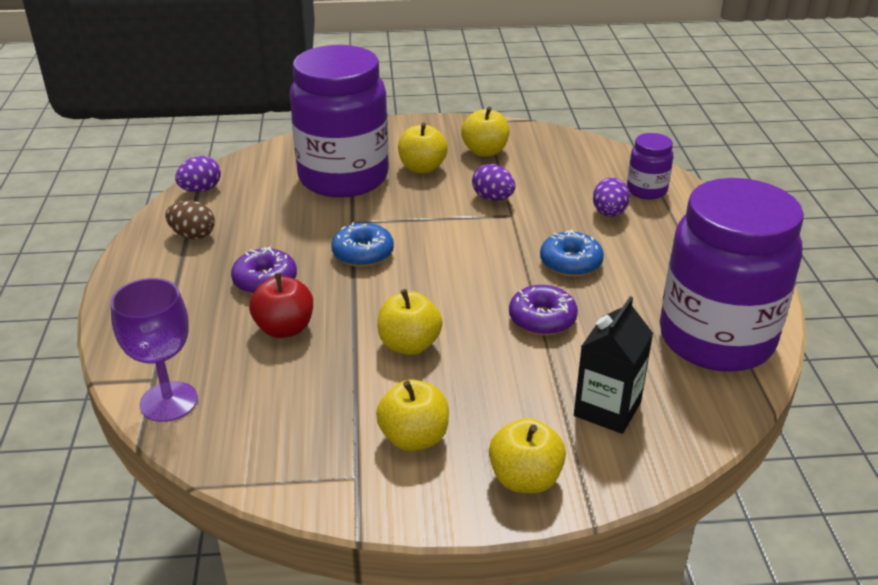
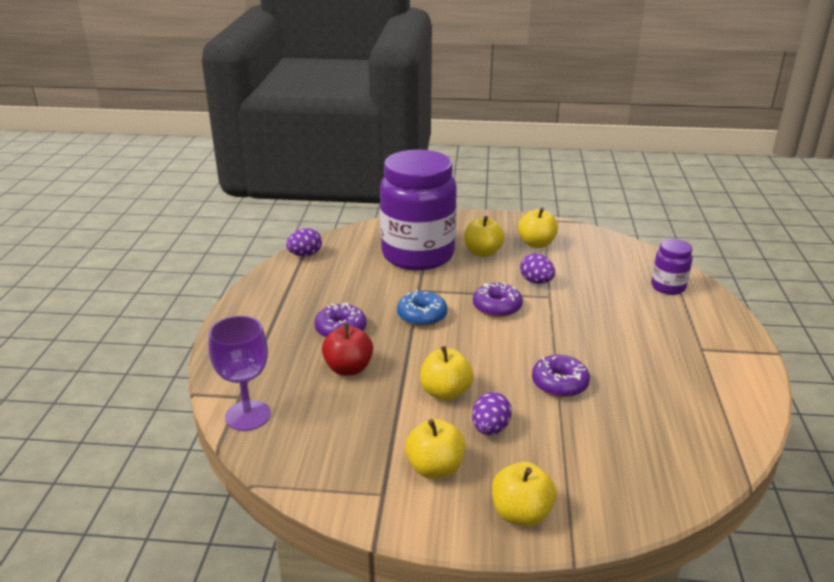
camera: 10 degrees right, 5 degrees down
(193, 235) = (292, 289): brown egg -> none
(451, 234) = (497, 307): none -> purple donut
(570, 263) = (592, 340): blue donut -> none
(607, 409) = (602, 464): black carton -> none
(609, 213) = (632, 303): purple egg -> purple egg (490, 428)
(716, 339) = (708, 417): purple jar -> none

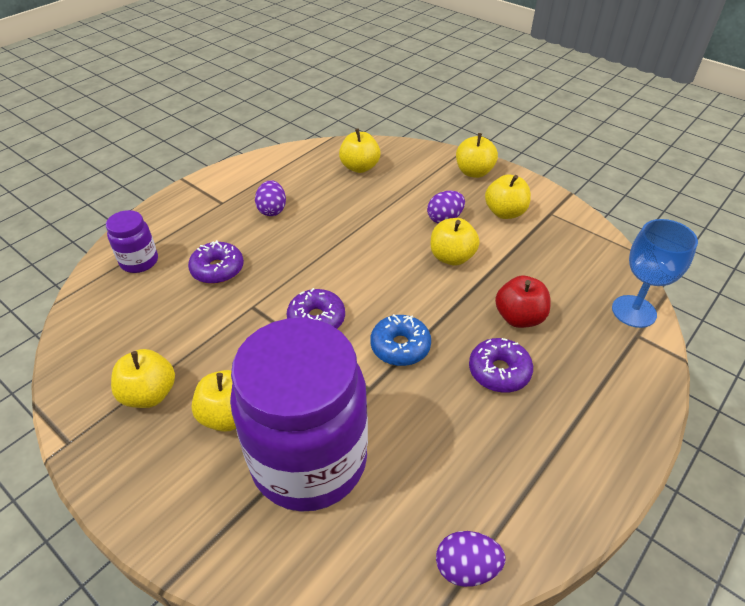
camera: 145 degrees left, 15 degrees up
(248, 415) = (634, 311): purple goblet -> blue goblet
(536, 282) = (237, 332): purple egg -> purple egg (272, 210)
(559, 383) = (359, 225): purple donut -> purple donut (217, 269)
(651, 450) = (359, 167): none -> yellow apple

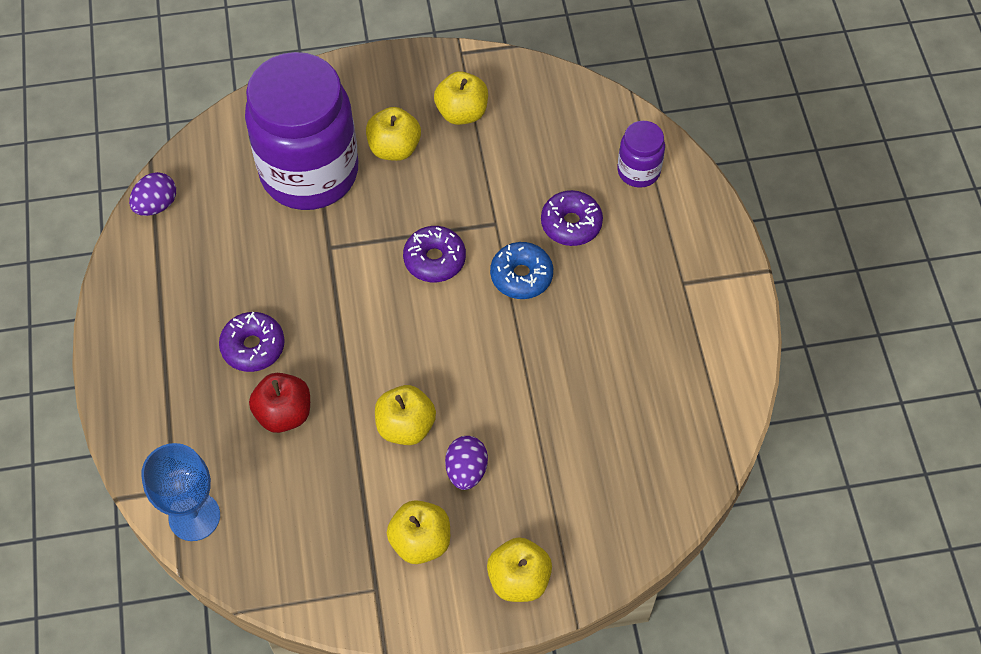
camera: 130 degrees right, 15 degrees up
(272, 210) = (628, 320): purple egg -> none
(359, 167) = (638, 460): yellow apple -> none
(400, 346) = (346, 298): blue donut -> blue donut (521, 276)

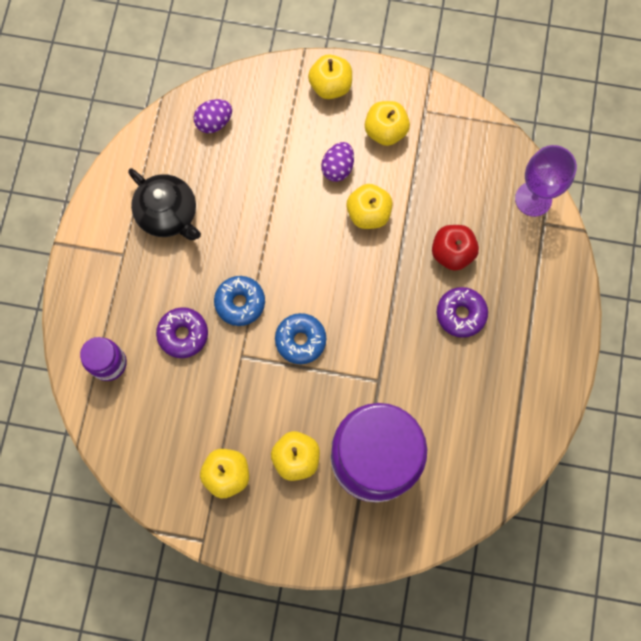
camera: 160 degrees left, 15 degrees up
(156, 205) = (508, 471): purple egg -> purple egg (214, 122)
(194, 516) = (533, 199): blue goblet -> purple goblet
(434, 259) = (300, 340): purple donut -> blue donut
(653, 344) = (168, 214): none -> black teapot

